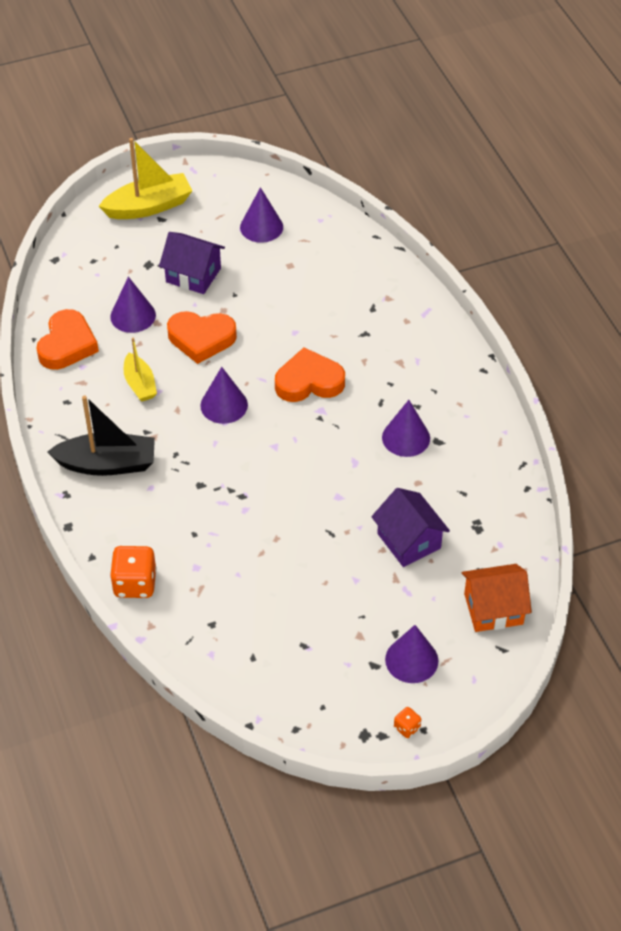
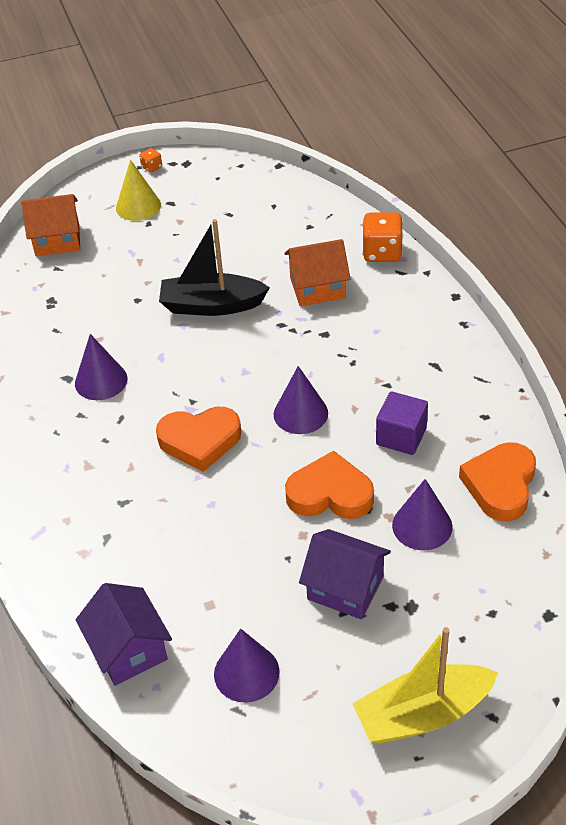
camera: 175 degrees left, 5 degrees down
(107, 464) = (425, 351): black boat -> black boat (212, 305)
(140, 384) = (401, 436): yellow boat -> purple cube
(205, 538) = (317, 288): none -> orange house
(409, 541) = (120, 289): purple house -> purple house (129, 649)
(411, 660) = (138, 206): purple cone -> yellow cone

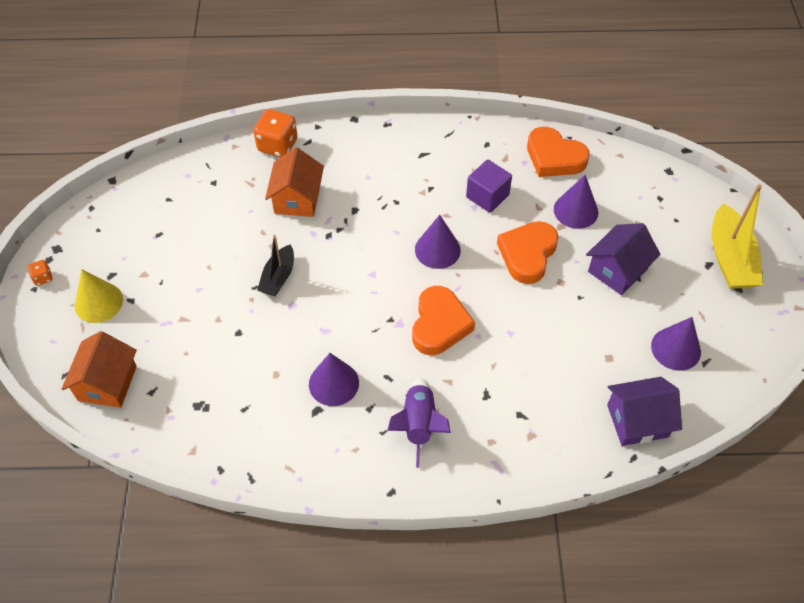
camera: 75 degrees left, 10 degrees up
(71, 456) = (419, 424): none -> purple rocket
(212, 305) = (278, 277): black boat -> black boat, size x0.61

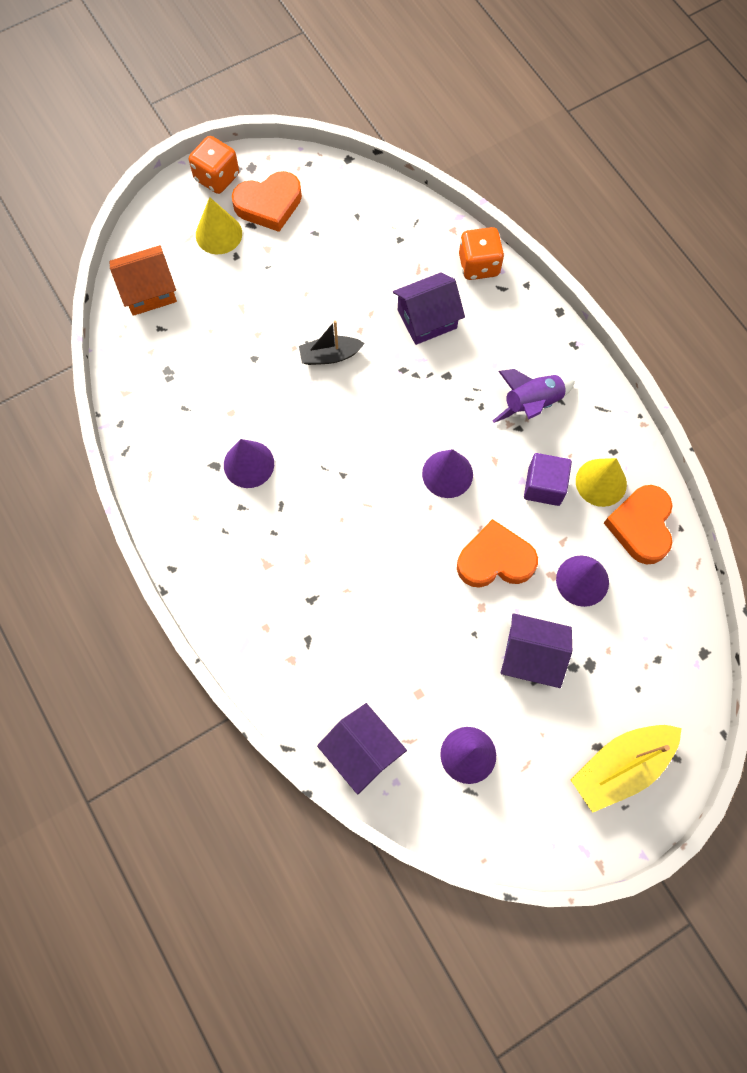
camera: 60 degrees right, 15 degrees up
(43, 278) = (217, 177): orange dice -> orange dice, size x2.05
(297, 199) = (427, 319): orange house -> purple house
(419, 424) = (248, 557): purple rocket -> purple rocket (532, 403)
(439, 324) = (363, 520): orange heart -> orange heart (269, 204)
(506, 162) = (601, 482): none -> yellow cone

